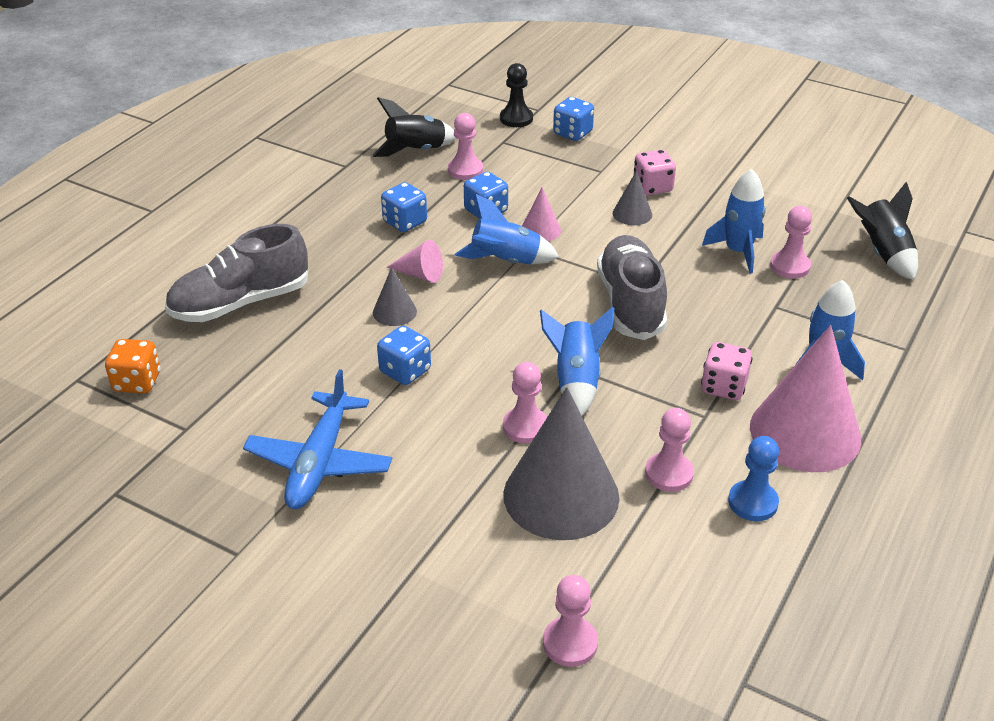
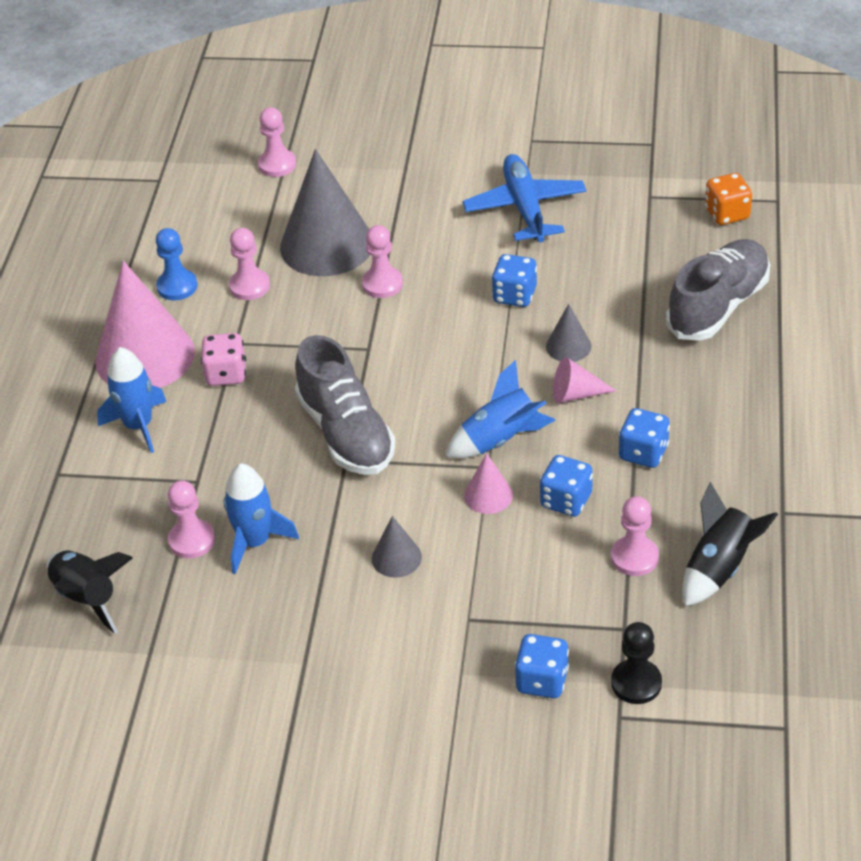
camera: 160 degrees right, 5 degrees up
(576, 381) = (360, 336): blue rocket -> none
(652, 187) = (390, 612): pink dice -> none

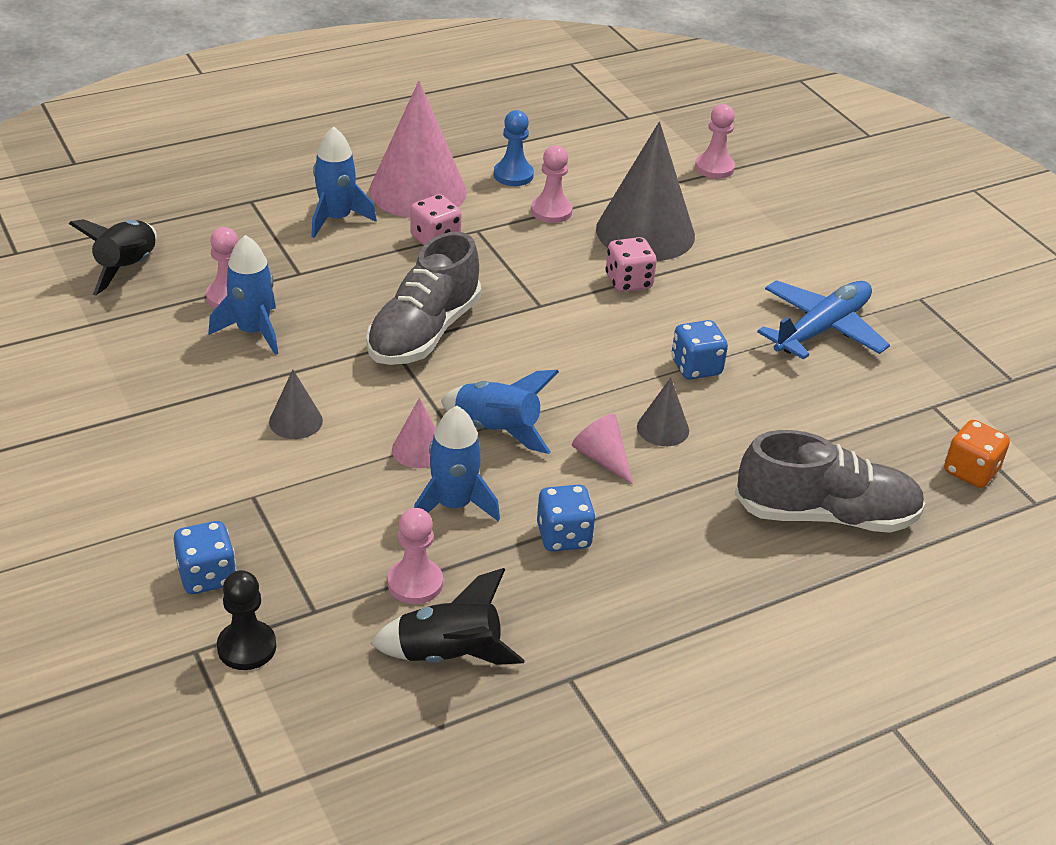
camera: 50 degrees right, 5 degrees down
(382, 284) = (628, 282): pink pawn -> pink dice
(566, 500) = (453, 505): blue dice -> blue rocket

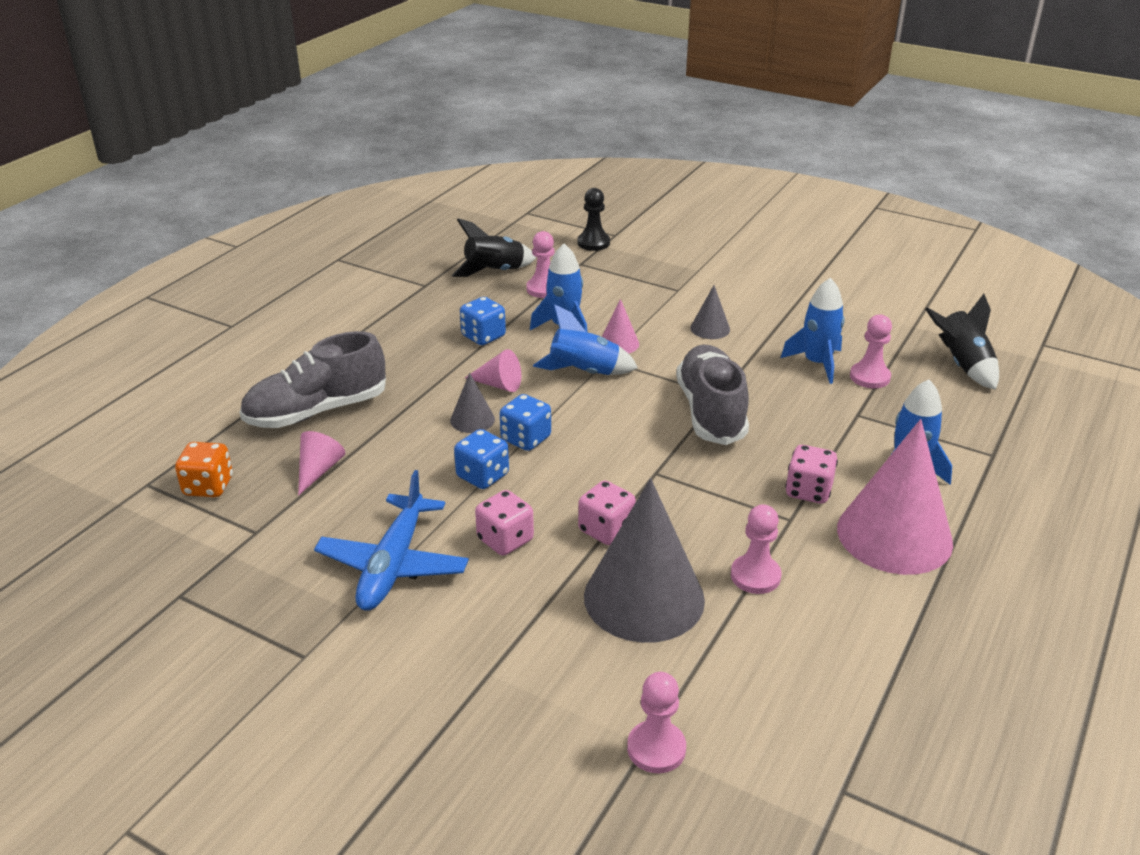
camera: 150 degrees right, 5 degrees down
(207, 576) = (649, 256): blue dice -> blue dice (526, 439)
(513, 175) = (844, 604): blue pawn -> none
(717, 309) = (505, 540): none -> pink dice
(852, 441) = (318, 470): none -> pink cone

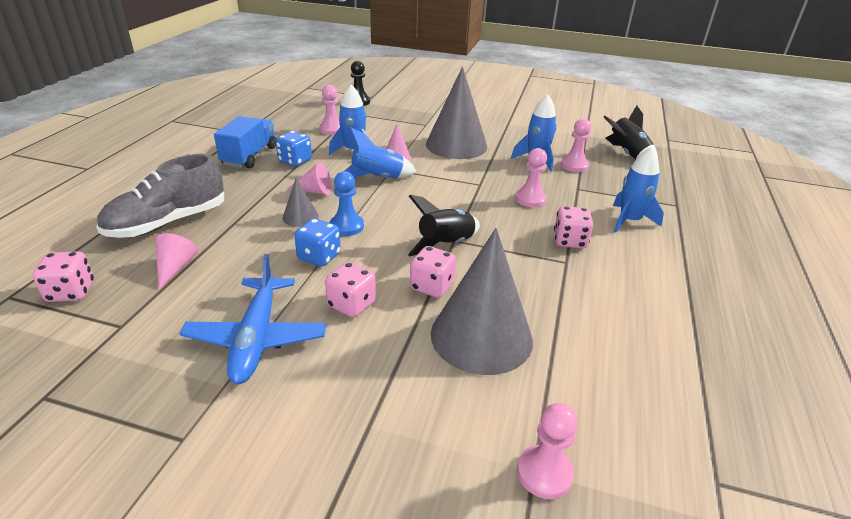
camera: 15 degrees left, 0 degrees up
(208, 486) = (71, 292): orange dice -> pink dice
(427, 324) = (249, 156): none -> blue truck
(495, 272) = (293, 122): black rocket -> black rocket (446, 245)
(526, 439) = (347, 226): blue dice -> blue pawn
(710, 328) = (456, 145): grey cone -> grey cone, size x2.22
(711, 412) = (478, 195): grey shoe -> none
(755, 576) = (560, 307): pink pawn -> pink pawn (530, 199)
(894, 535) = (643, 264): pink cone -> none

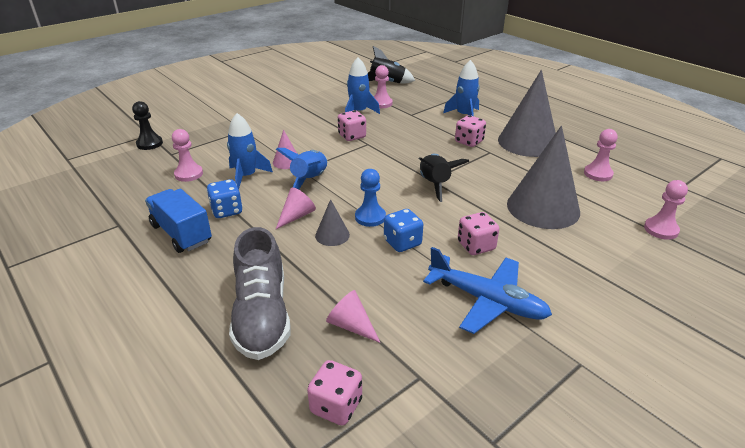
camera: 55 degrees left, 0 degrees up
(431, 286) = (479, 207): pink dice -> pink dice (352, 136)
(456, 145) = (298, 131): grey cone -> grey cone (527, 142)
(530, 199) = (407, 134): pink pawn -> pink pawn (598, 174)

